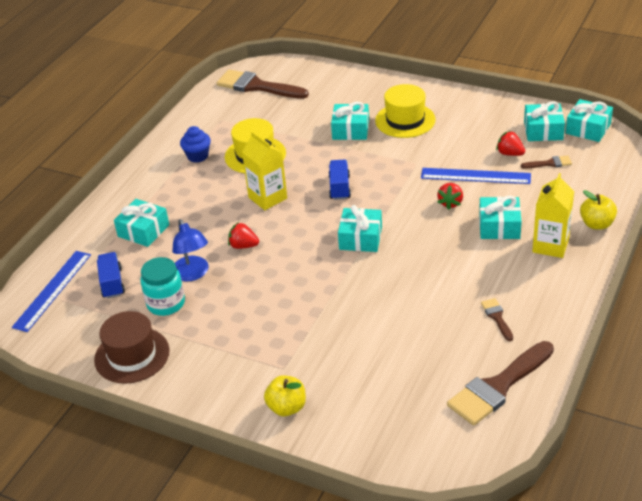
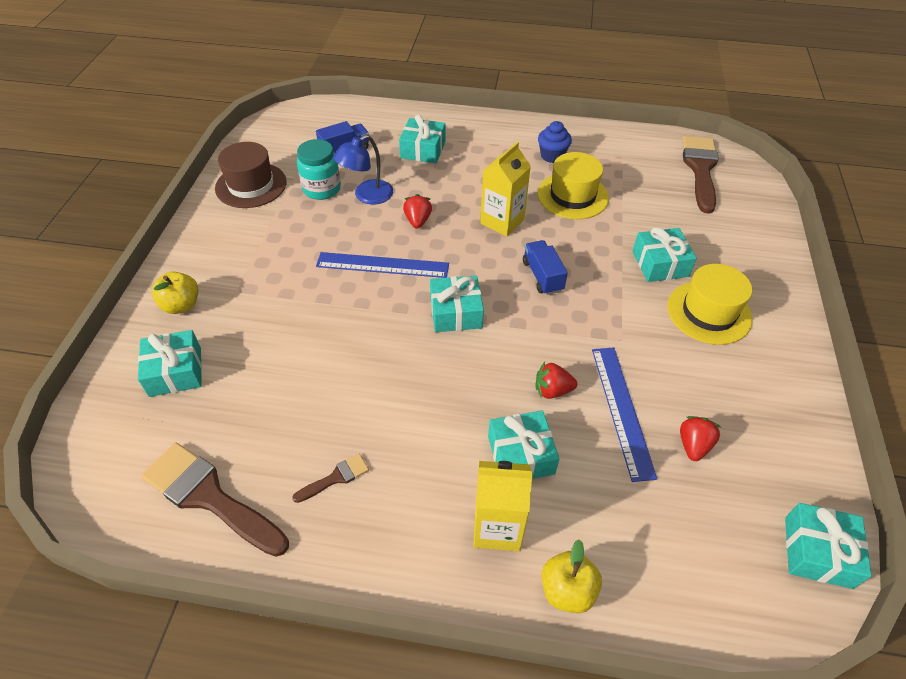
camera: 70 degrees right, 10 degrees up
(52, 290) = (330, 119): blue ruler -> blue ruler (382, 265)
(339, 187) = (542, 276): blue truck -> blue truck turned 90 degrees counterclockwise
(543, 130) = (775, 483): turquoise gift -> turquoise gift (175, 372)
(549, 163) = (694, 503): brown brush -> none

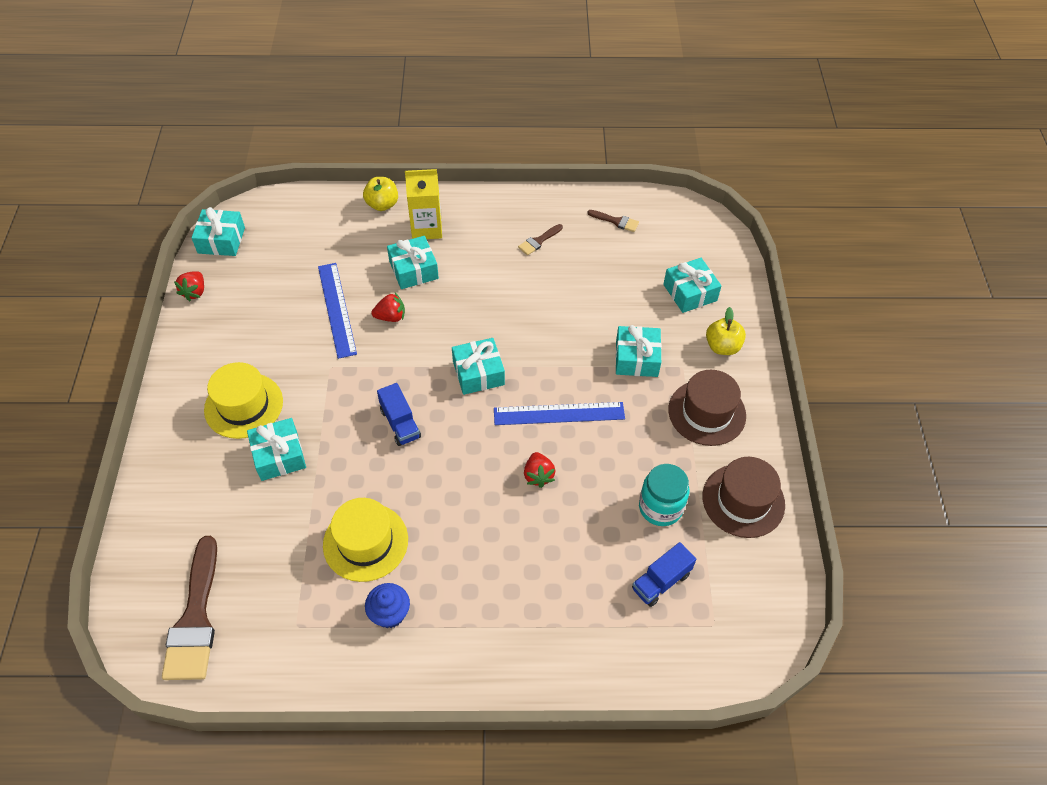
camera: 170 degrees right, 5 degrees up
(209, 497) = (616, 221): brown brush -> brown brush, size x0.46
(239, 248) = (707, 412): none -> brown hat
(367, 196) = (605, 504): blue lamp -> none
(423, 150) = (561, 598): turquoise gift -> turquoise gift (636, 358)
(502, 221) = (446, 489): yellow carton -> none
(693, 445) = (286, 291): red strawberry -> red strawberry (194, 292)

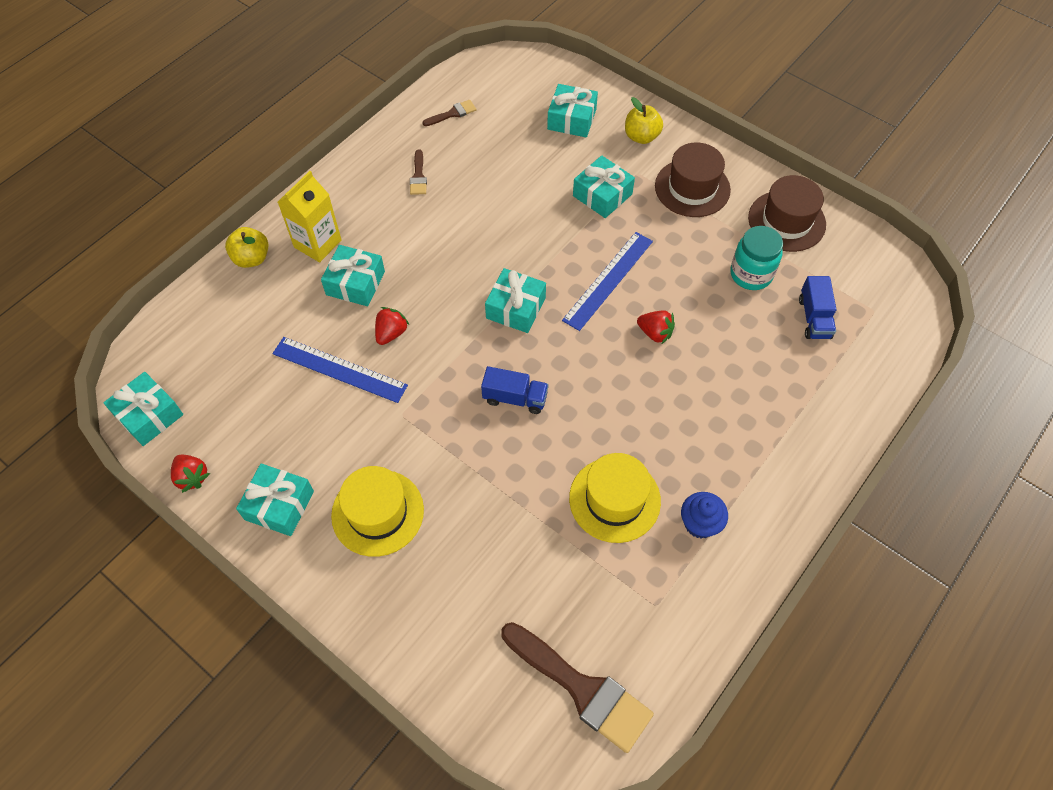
camera: 50 degrees left, 5 degrees up
(279, 455) = (463, 515): turquoise gift -> turquoise gift (279, 505)

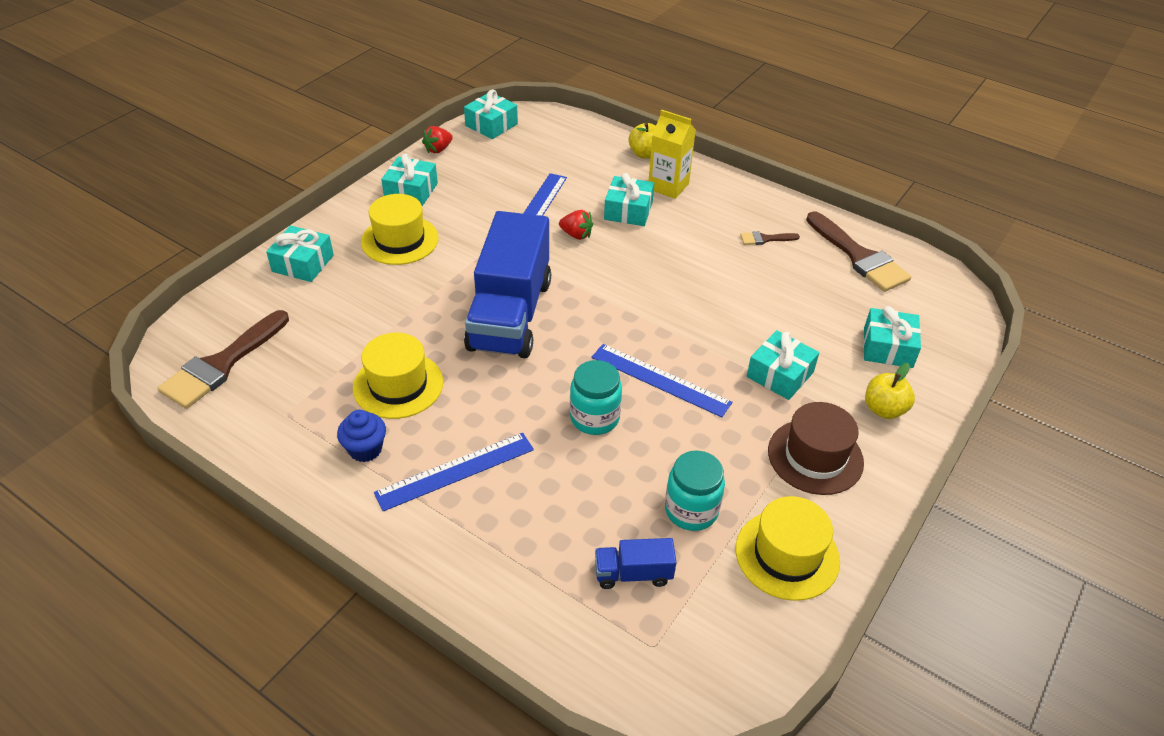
camera: 85 degrees right, 15 degrees down
(452, 113) = (859, 257): brown brush -> brown brush, size x2.17
(515, 398) = (510, 314): blue truck -> blue truck, size x2.35
(516, 308) = (614, 311): turquoise gift -> turquoise gift (303, 263)
(655, 333) = (594, 418): red strawberry -> turquoise jar
(721, 444) = (455, 471): none -> blue ruler
(786, 221) = (787, 555): brown hat -> yellow hat

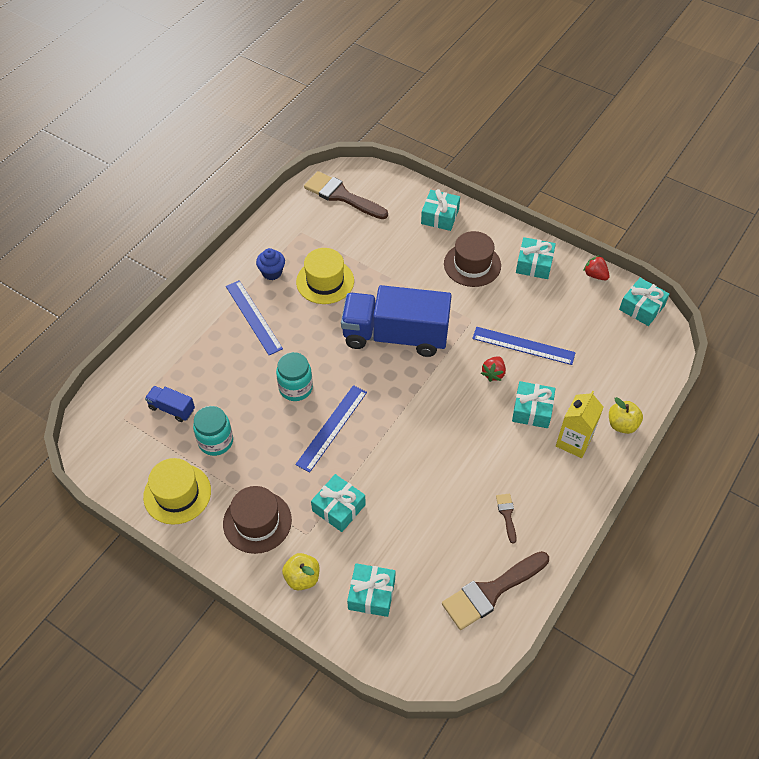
camera: 90 degrees right, 10 degrees up
(400, 240) = (472, 265): yellow hat -> brown hat
(633, 573) = (172, 409): blue truck -> blue truck turned 60 degrees counterclockwise

